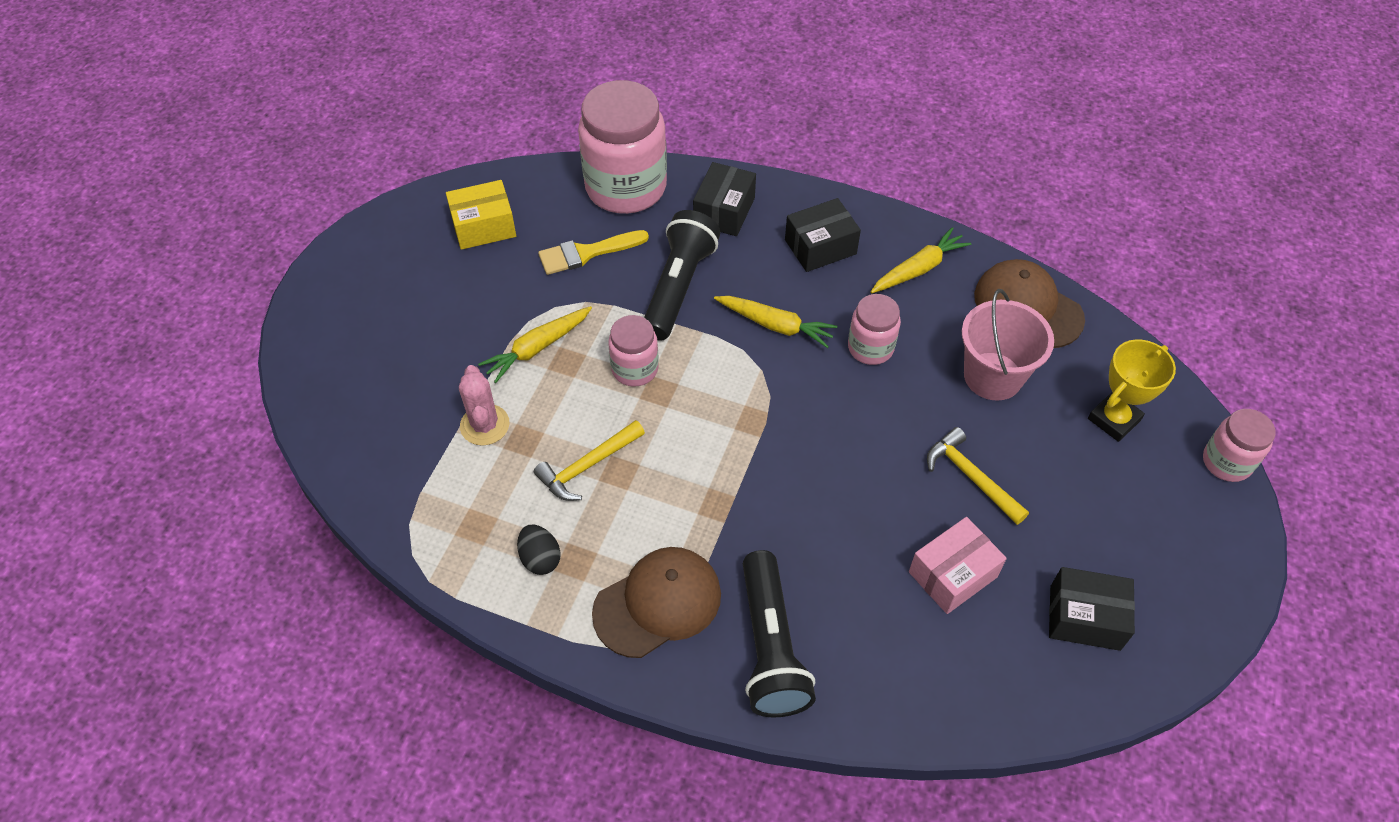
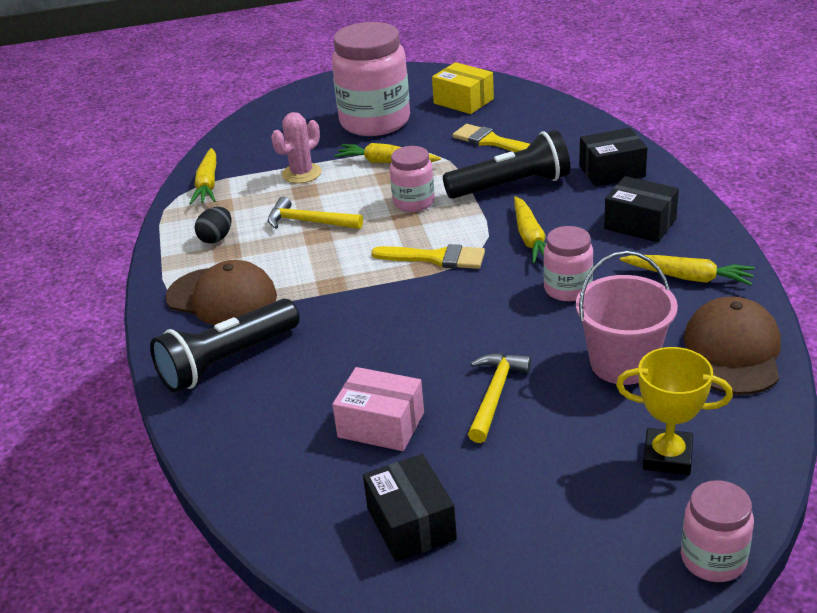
camera: 60 degrees right, 20 degrees down
(417, 516) = (208, 184): none -> yellow carrot
(626, 187) = (574, 128): pink jar -> pink jar (375, 122)
(744, 405) = (436, 258): none -> yellow brush

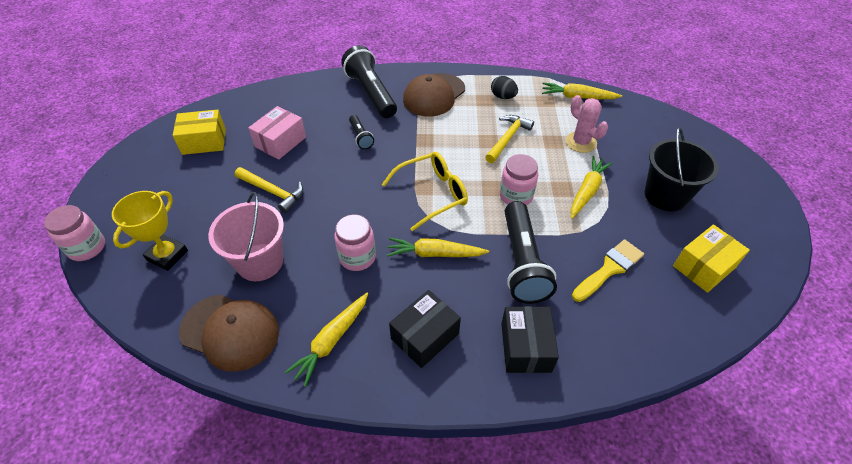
camera: 100 degrees right, 15 degrees up
(342, 343) = (360, 137): none -> black flashlight
(375, 122) = (665, 195): pink jar -> black bucket
(411, 524) = (204, 141): black box -> yellow box
(436, 258) = (432, 194): yellow brush -> yellow glasses

